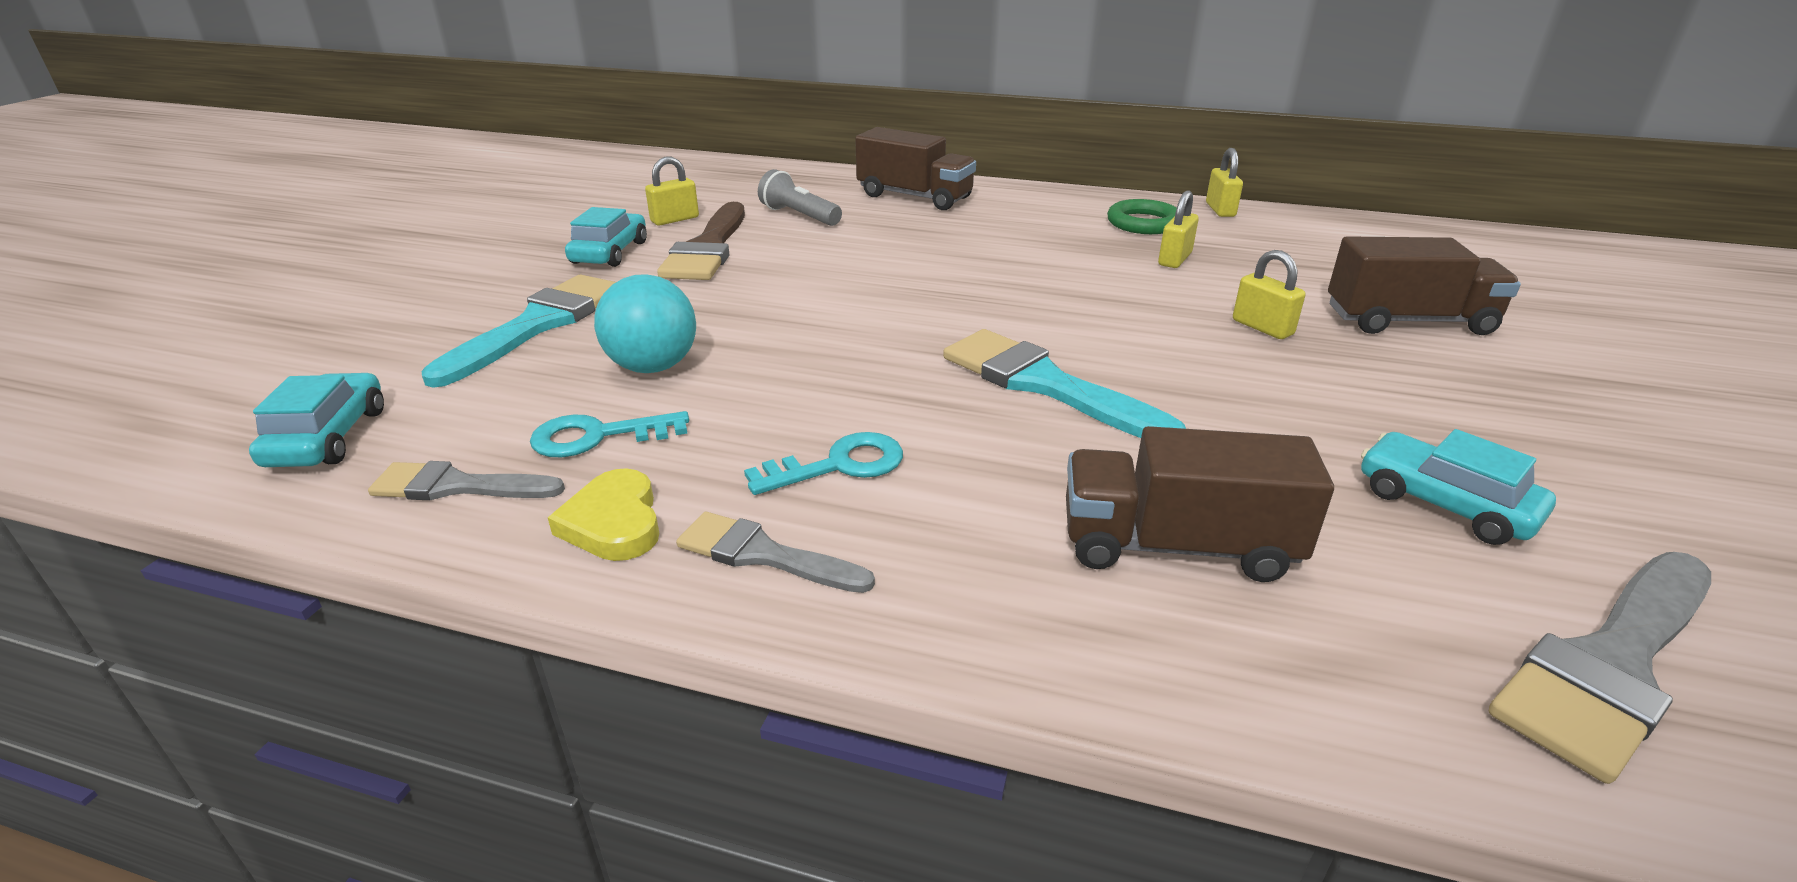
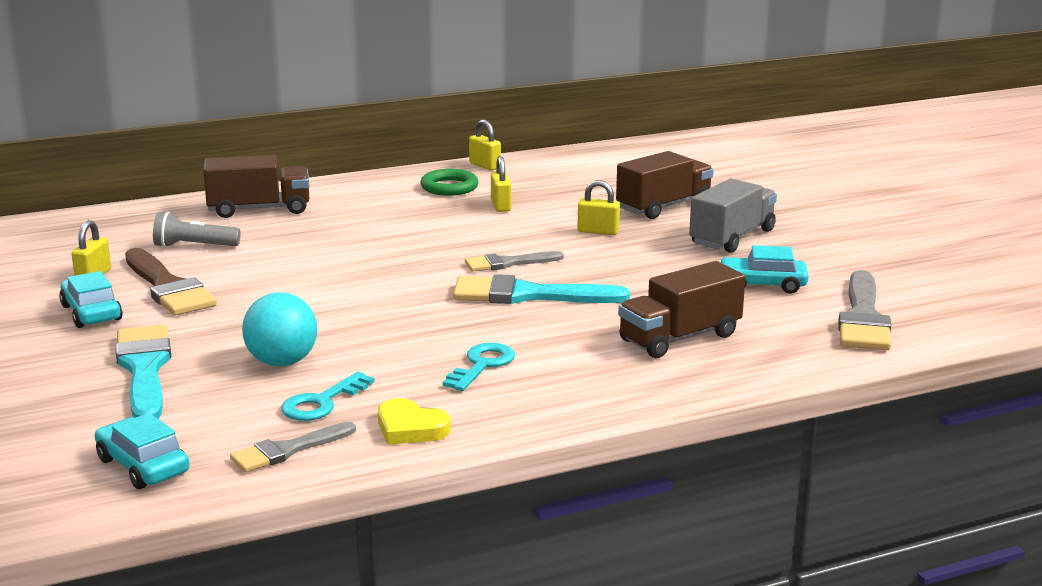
camera: 40 degrees left, 10 degrees down
(764, 555) = (509, 409): grey brush -> grey brush (508, 263)
(1475, 401) = (732, 237): none -> grey truck

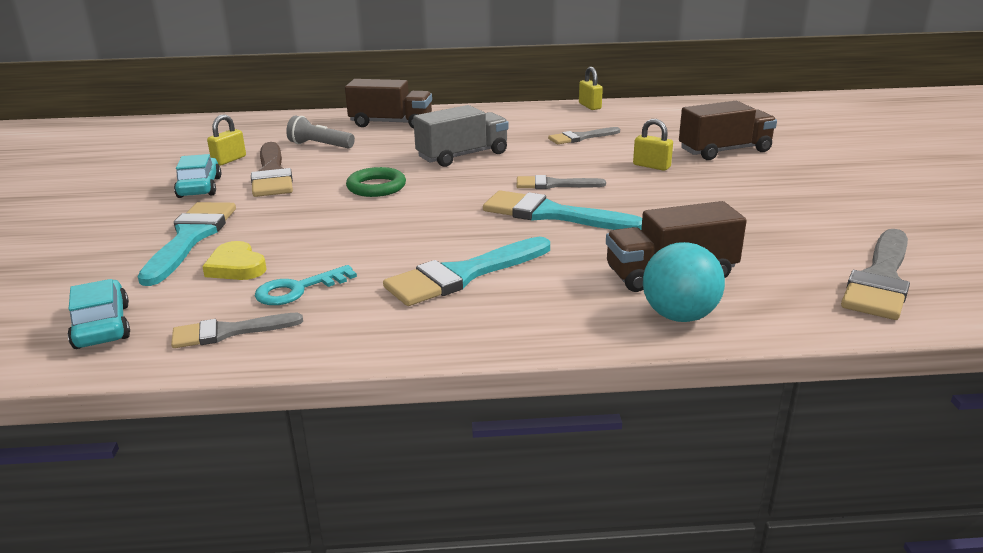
camera: 20 degrees right, 5 degrees up
(282, 362) = (299, 247): turquoise ball -> turquoise ball (679, 316)
(410, 428) = (351, 328): yellow heart -> yellow heart (236, 267)
(449, 187) = (549, 120): green ring -> green ring (376, 187)
(482, 365) = (463, 275): turquoise key -> turquoise brush
(500, 206) = (581, 137): yellow padlock -> grey brush
(732, 237) = (775, 184): grey truck -> grey truck (462, 156)
(762, 285) = (784, 231): turquoise car -> none

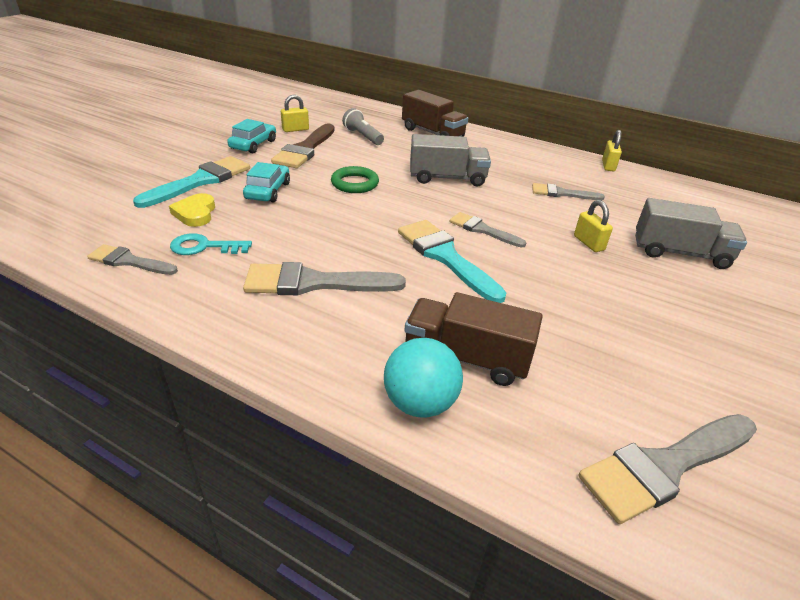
camera: 30 degrees right, 10 degrees up
(102, 326) = (80, 226): turquoise car -> turquoise car (268, 191)
(463, 275) = (314, 283): turquoise brush -> grey brush
(724, 151) = (680, 253): brown truck -> grey truck

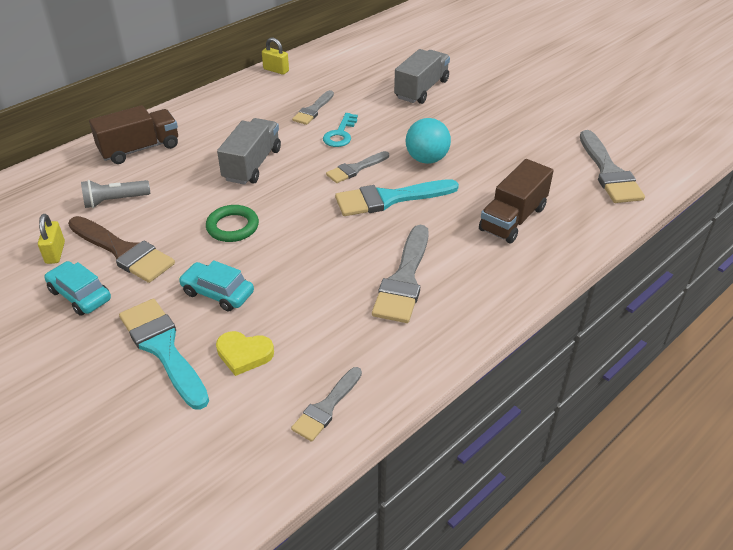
camera: 70 degrees left, 5 degrees up
(204, 247) = (318, 348): turquoise key -> turquoise key (340, 134)
(420, 403) = (551, 249): turquoise ball -> turquoise ball (426, 159)
(588, 243) = (395, 123): yellow padlock -> none

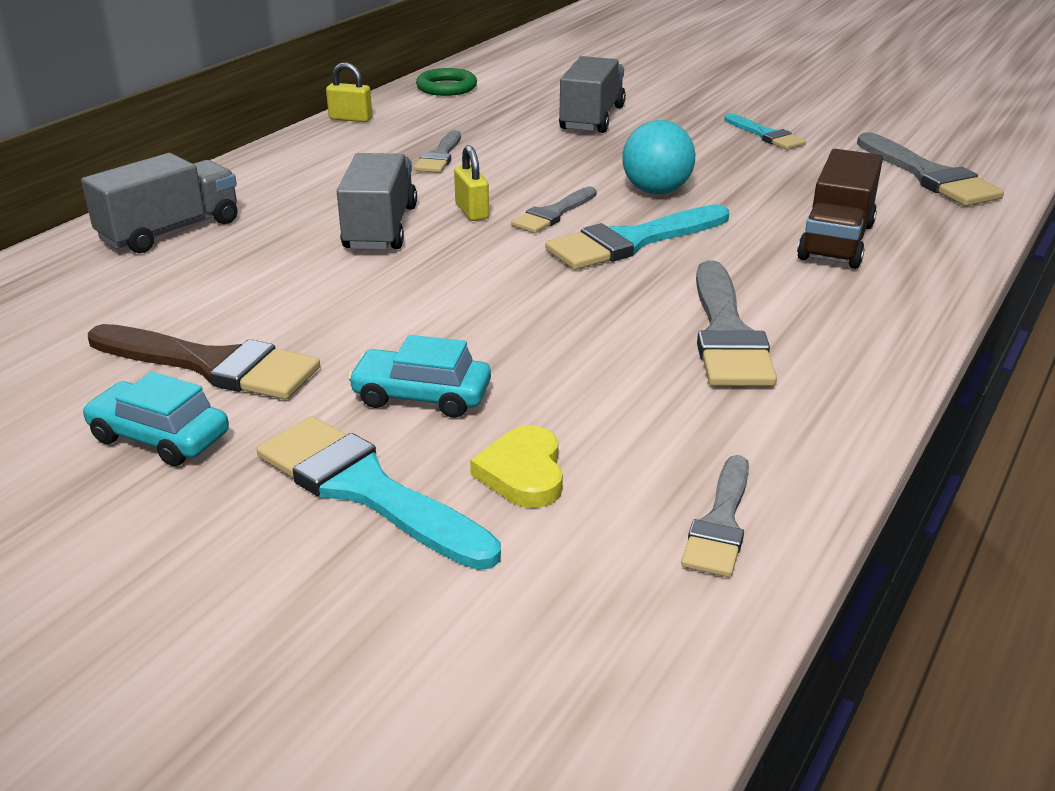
camera: 15 degrees left, 10 degrees down
(55, 253) = (79, 384): yellow padlock -> yellow padlock (472, 211)
(115, 201) = (159, 300): grey flashlight -> none
(140, 149) = (170, 231): brown truck -> grey truck
(232, 227) = (394, 307): green ring -> green ring (446, 87)
(244, 354) = (523, 473): yellow heart -> yellow heart turned 90 degrees clockwise
(340, 134) = (501, 177): turquoise key -> none
(524, 120) = (765, 135): none -> turquoise brush

